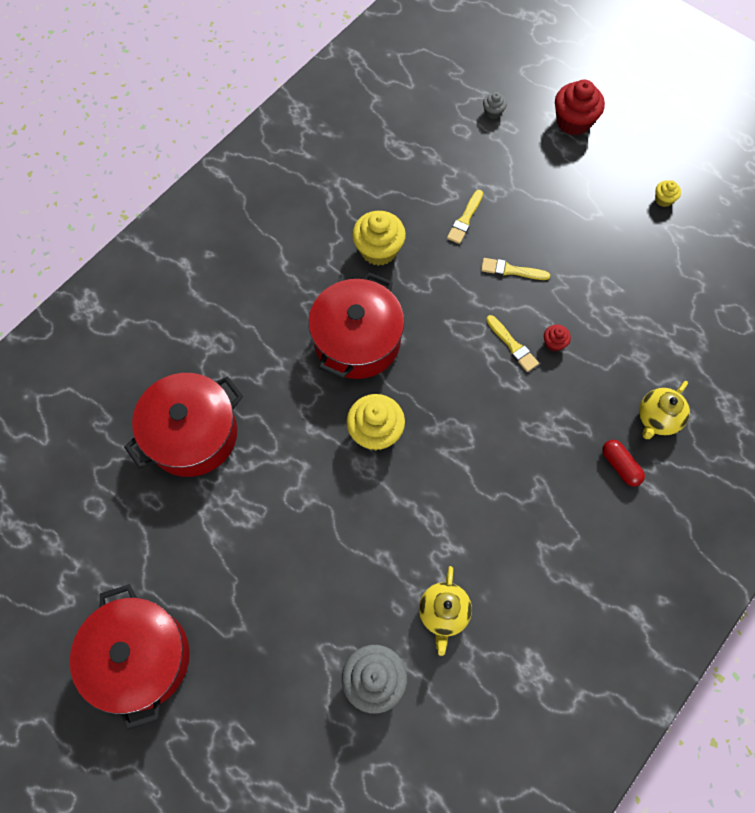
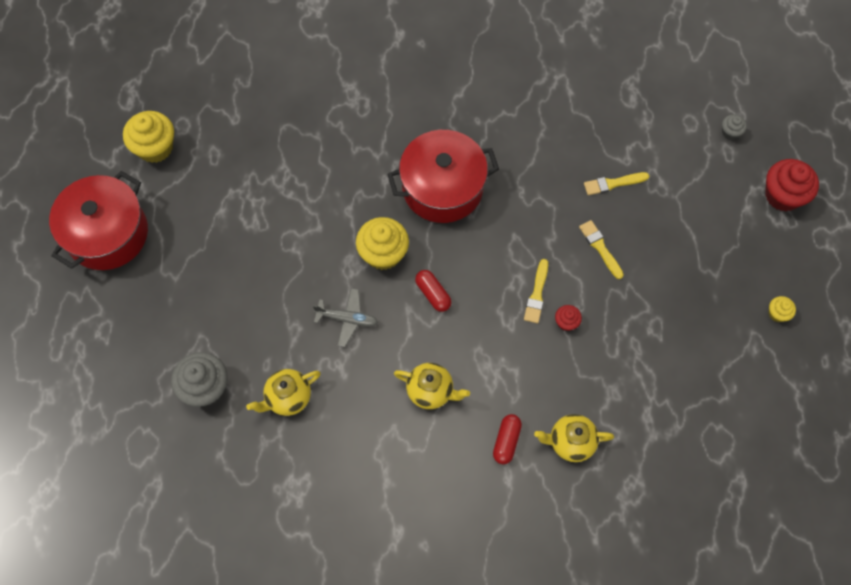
camera: 50 degrees right, 0 degrees up
(192, 434) = (280, 142): red pot -> none
(378, 250) = (529, 146): yellow cupcake -> yellow cupcake (155, 147)
(411, 507) = (347, 319): none -> grey plane
(446, 422) = (433, 294): none -> red capsule
(531, 490) = (431, 391): none -> yellow teapot

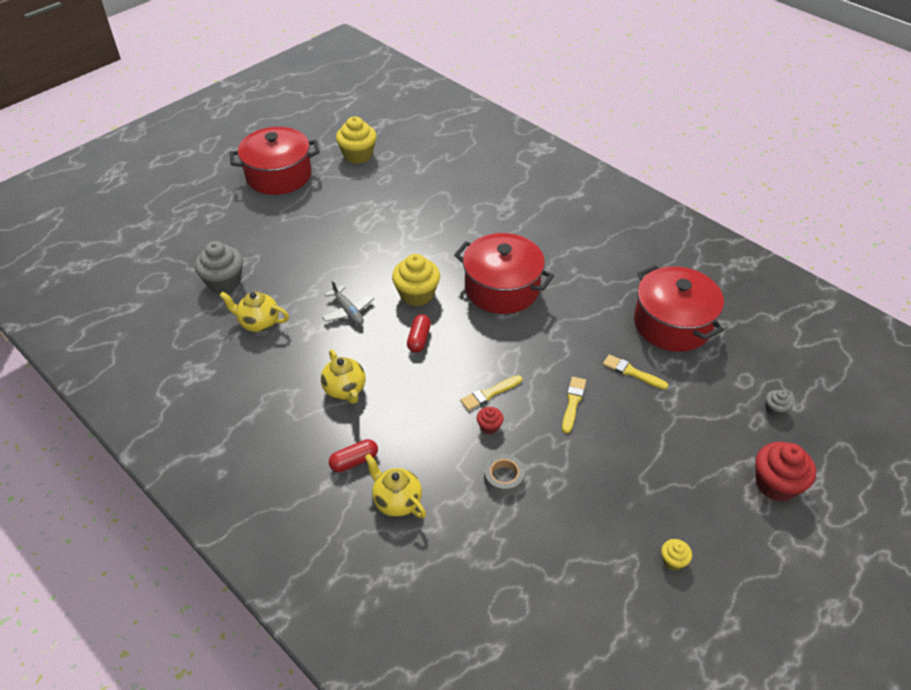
camera: 45 degrees right, 20 degrees down
(598, 112) = (672, 324): none -> red pot
(619, 354) = (503, 478): none -> grey tape

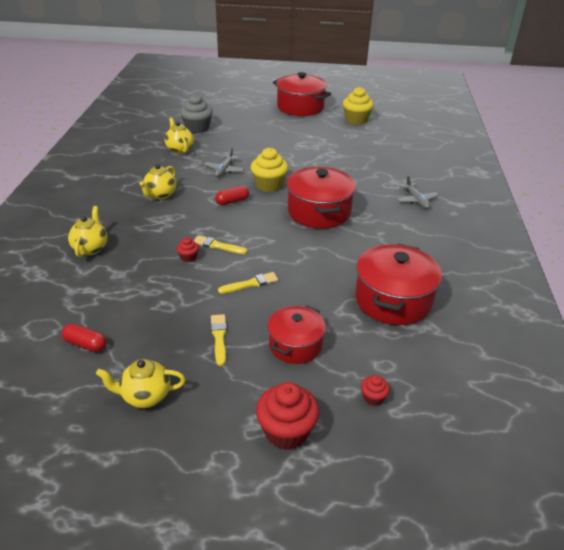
camera: 50 degrees right, 10 degrees down
(354, 461) = (108, 221): red capsule -> red capsule (86, 344)
(503, 478) = (149, 281): grey tape -> none
(546, 214) = (416, 200): none -> grey plane
(632, 372) = (314, 300): yellow brush -> yellow brush (219, 337)
(673, 560) = (145, 396): yellow cupcake -> yellow teapot
(681, 420) = (295, 345): none -> red pot
(775, 409) = (373, 398): grey cupcake -> red cupcake

